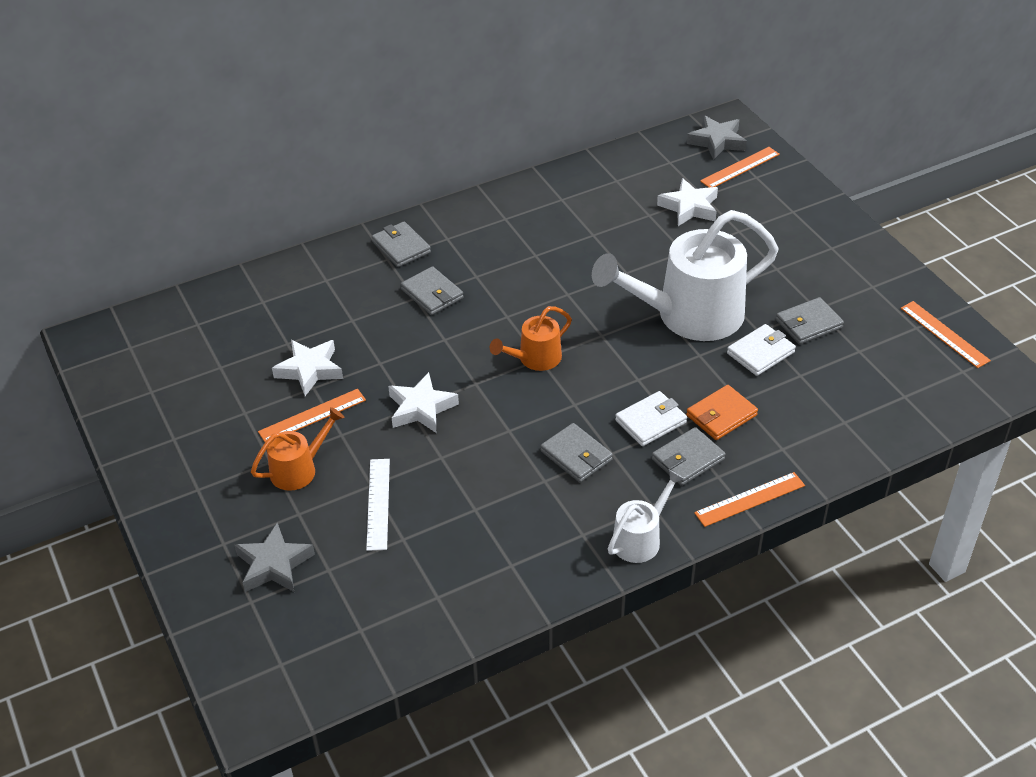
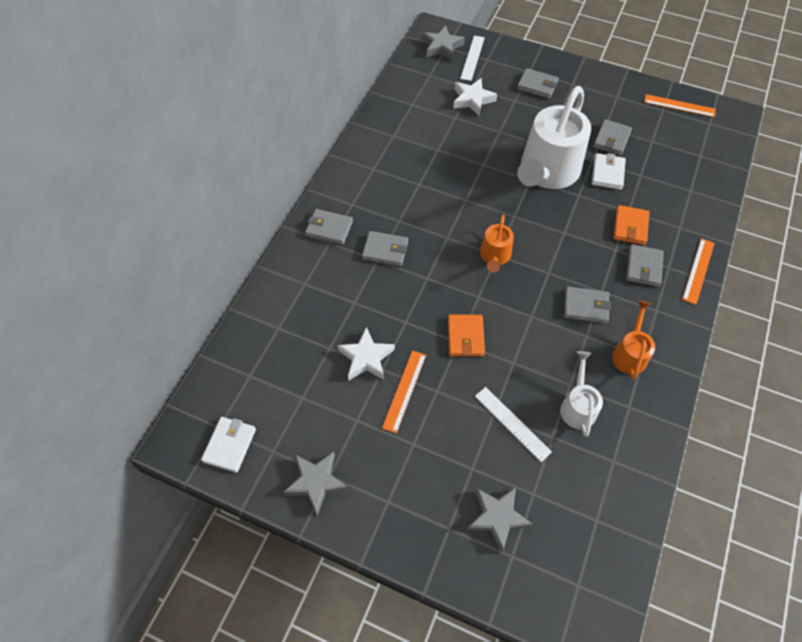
camera: 40 degrees left, 15 degrees up
(158, 436) = (316, 482): none -> grey star
(299, 469) = (438, 435): orange watering can -> orange watering can (630, 353)
(421, 408) = (465, 337): white star -> orange wallet
(641, 538) = (674, 336): white watering can -> white watering can (577, 406)
(650, 421) = (600, 256): white wallet -> white wallet (230, 445)
(740, 167) = (472, 58): orange ruler -> white ruler
(784, 229) = (537, 85): none -> grey wallet

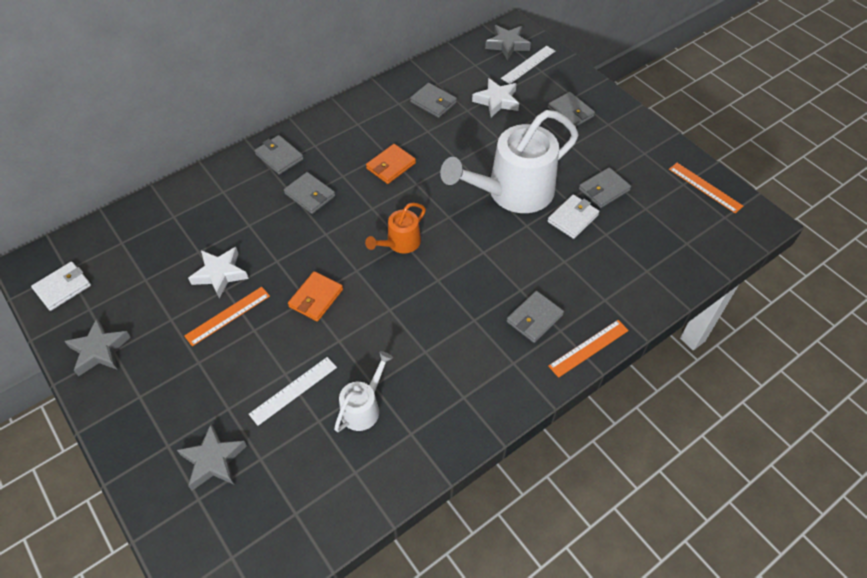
camera: 30 degrees right, 5 degrees down
(512, 423) = (293, 390): white ruler -> white ruler turned 60 degrees clockwise
(585, 306) = (447, 326): grey wallet -> grey wallet (433, 102)
(630, 227) = (553, 276): orange wallet -> orange wallet (391, 166)
(630, 353) = (453, 388): orange watering can -> none

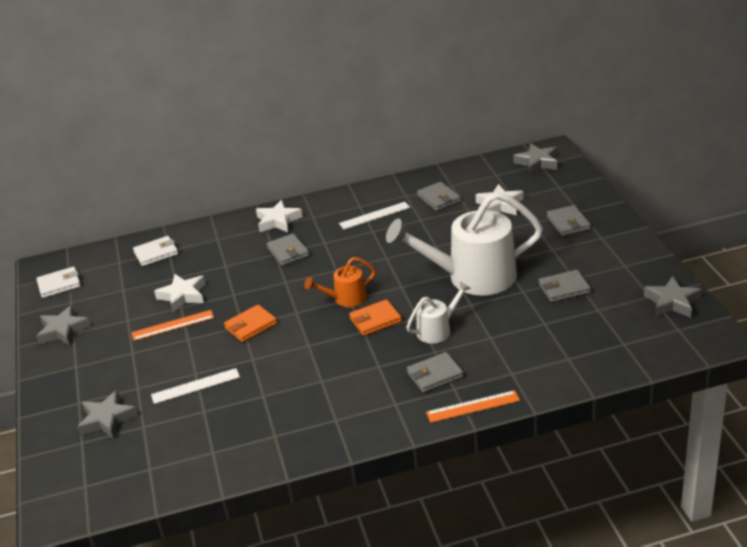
camera: 25 degrees right, 20 degrees down
(279, 157) = (278, 221): grey wallet -> white star
(363, 407) = (246, 409): white watering can -> white watering can (438, 330)
(391, 166) = (371, 241): orange wallet -> orange wallet (375, 320)
(528, 64) = (548, 180): white ruler -> white ruler (374, 215)
(572, 218) = (519, 306): white wallet -> white wallet (156, 253)
(705, 187) = (672, 302): orange ruler -> grey star

